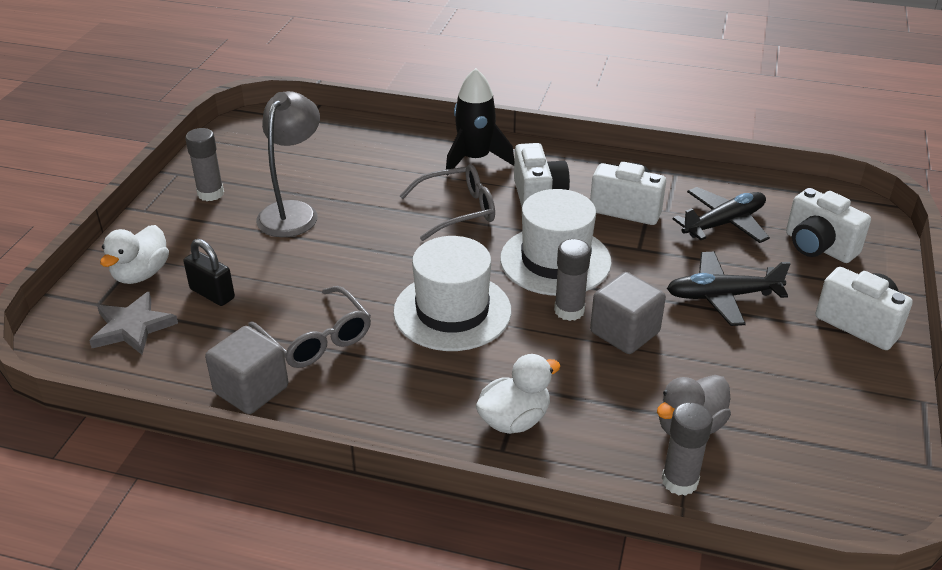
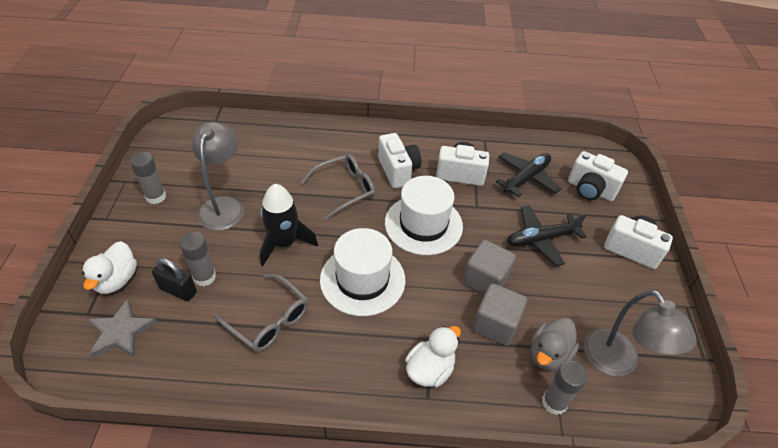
camera: 15 degrees left, 10 degrees up
(251, 390) = (229, 376): grey cube -> grey cube (495, 324)
(475, 159) = (346, 143): black rocket -> black rocket (284, 243)
(569, 310) = (443, 266): grey glue stick -> grey glue stick (204, 277)
(790, 451) = (617, 363): none -> grey lamp

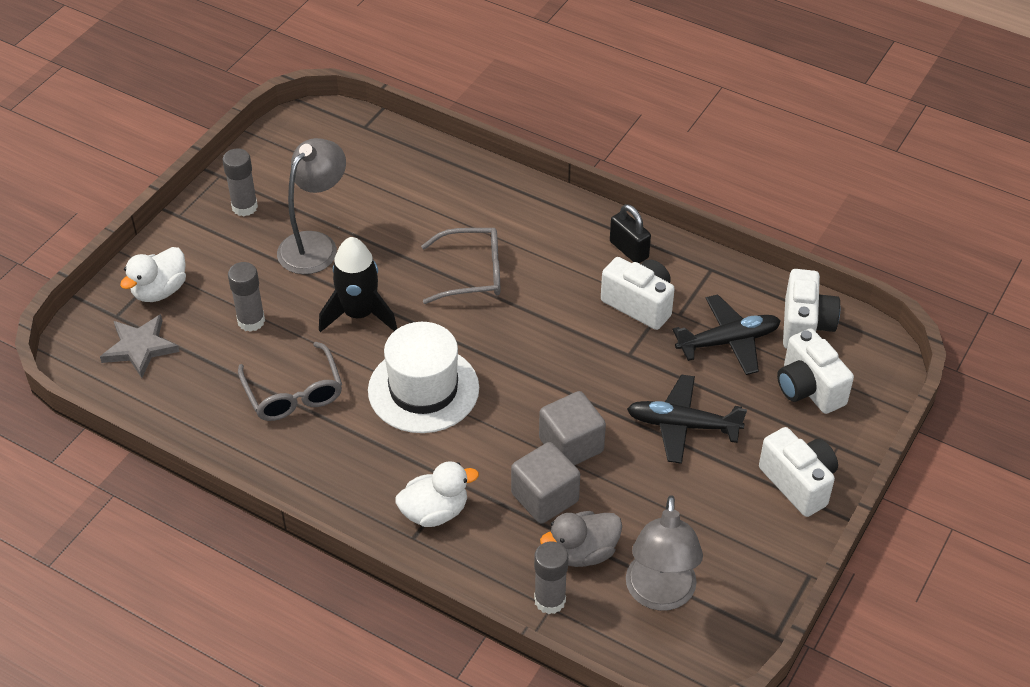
camera: 30 degrees right, 0 degrees up
(178, 290) = (216, 325): black padlock -> black padlock (629, 250)
(398, 171) = (558, 272): white camera -> white camera (805, 326)
(423, 224) = (542, 352): white hat -> none

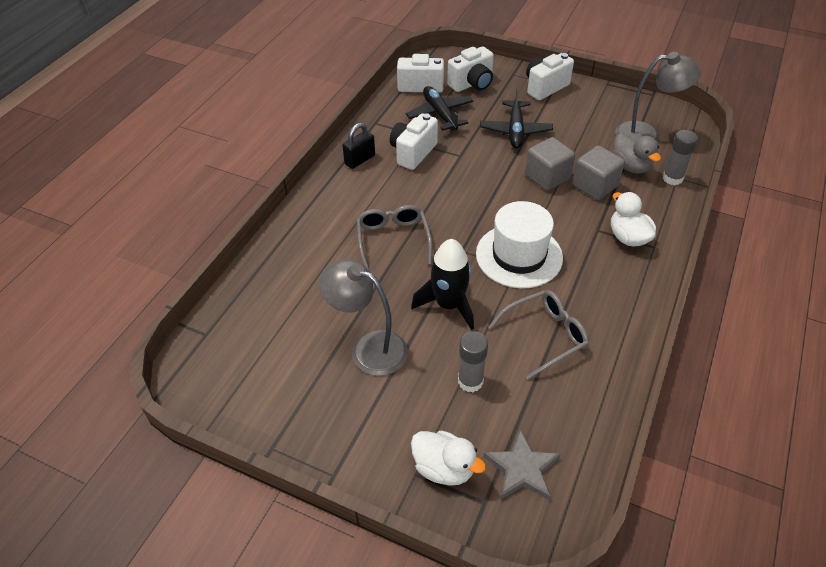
camera: 95 degrees left, 0 degrees up
(244, 207) = (319, 415): grey glue stick -> none

